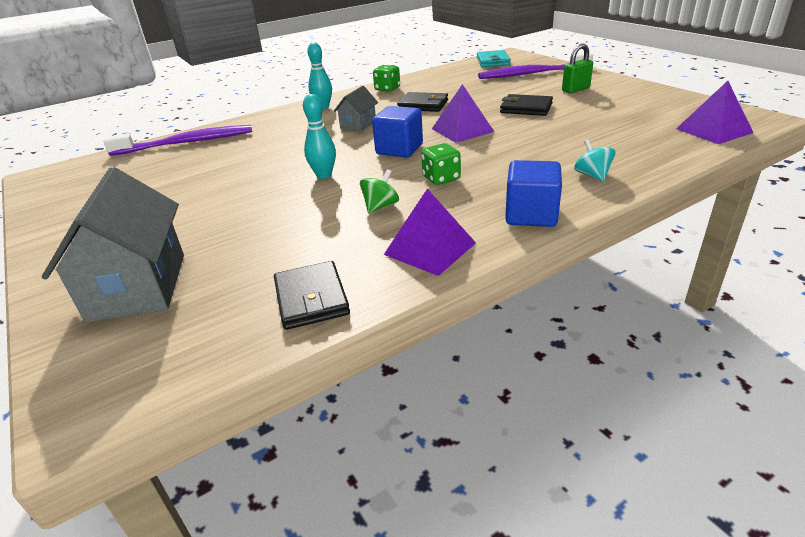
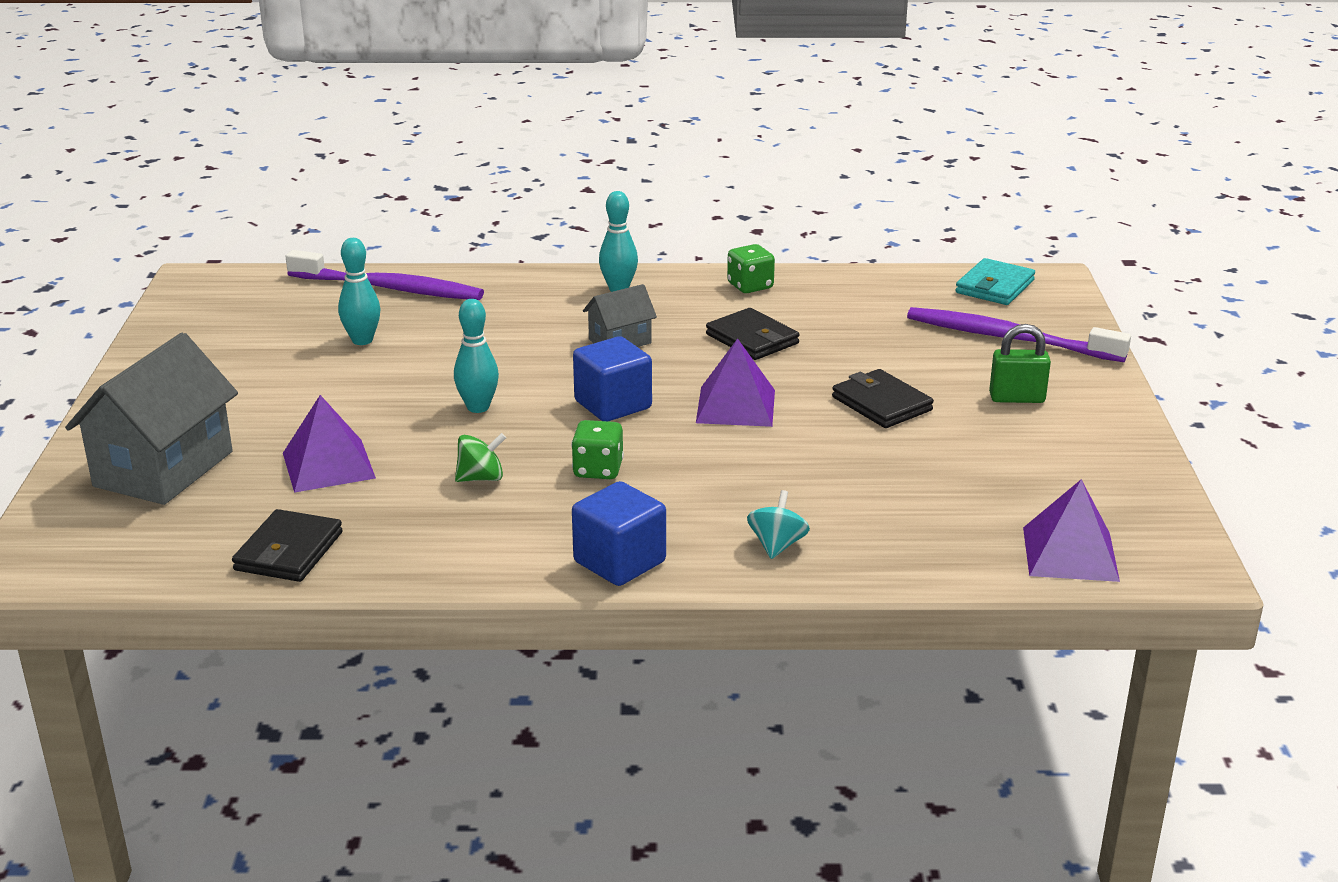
camera: 30 degrees right, 5 degrees down
(202, 169) = (362, 340): none -> turquoise bowling pin
(429, 248) = (459, 551): purple pyramid -> purple pyramid (328, 465)

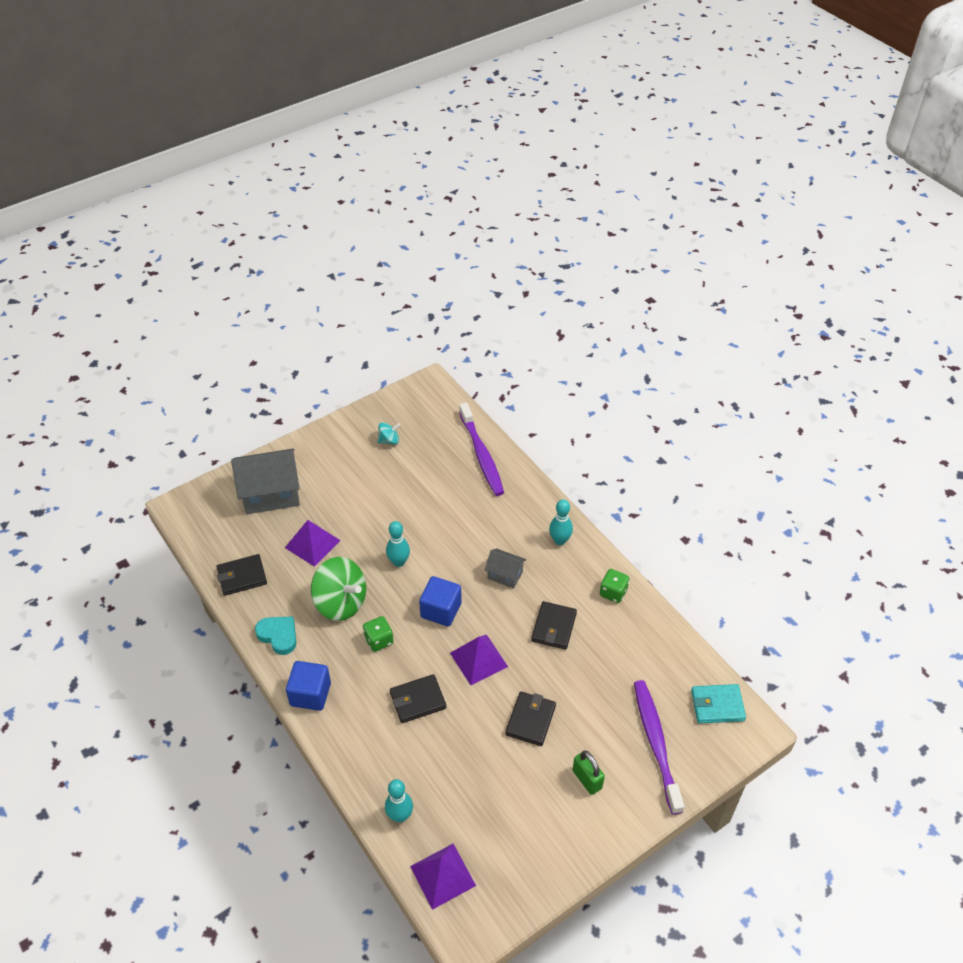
camera: 55 degrees right, 20 degrees up
(362, 340) = (424, 480): turquoise bowling pin -> turquoise bowling pin (400, 815)
(464, 555) = (278, 636): none -> turquoise heart
(481, 478) = (341, 602): green spinning top -> green spinning top, size x2.08
(747, 474) = (418, 700): none -> black wallet
(777, 545) = (364, 746): turquoise spinning top -> turquoise spinning top (389, 440)

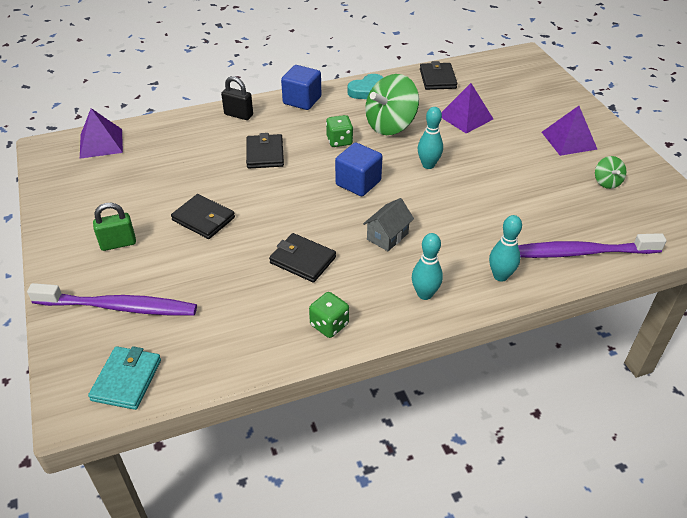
camera: 105 degrees right, 5 degrees down
(271, 494) = (533, 100): grey house -> none
(353, 749) = (238, 115): none -> black padlock
(389, 440) = (606, 182): turquoise spinning top -> green spinning top
(400, 815) = (165, 130): turquoise bowling pin -> turquoise bowling pin (500, 276)
(478, 659) = (289, 197): purple pyramid -> purple pyramid (569, 140)

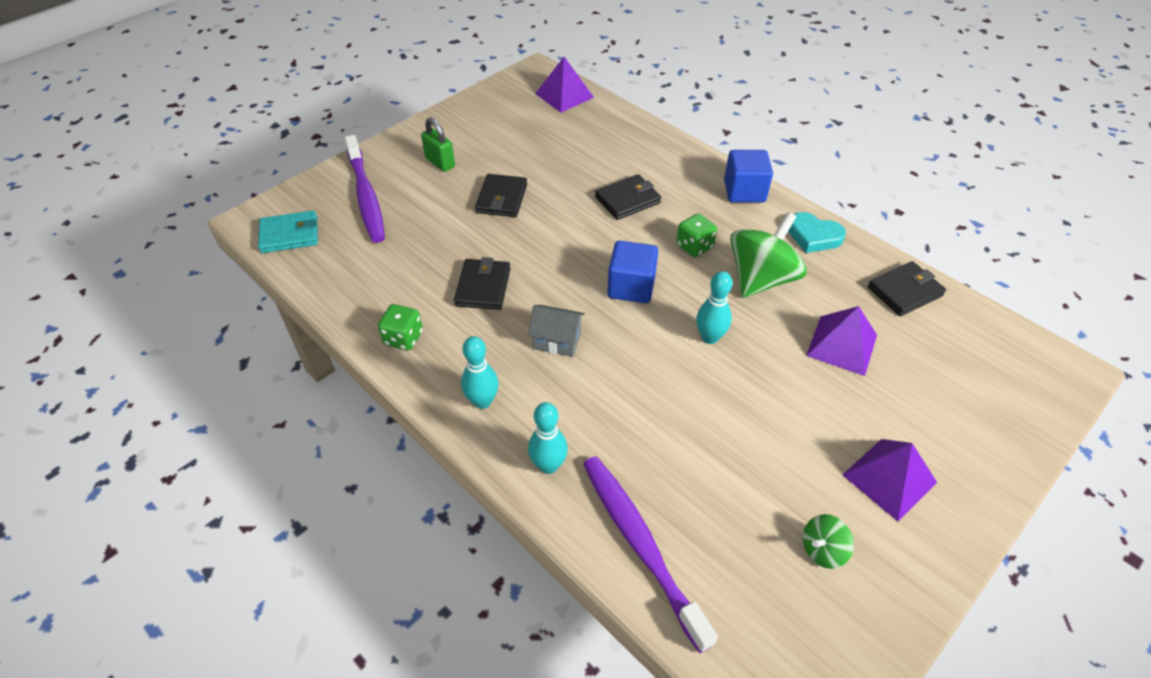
camera: 65 degrees right, 5 degrees up
(238, 115) = (677, 157): black padlock -> none
(390, 125) = (761, 279): green spinning top -> green spinning top turned 105 degrees clockwise

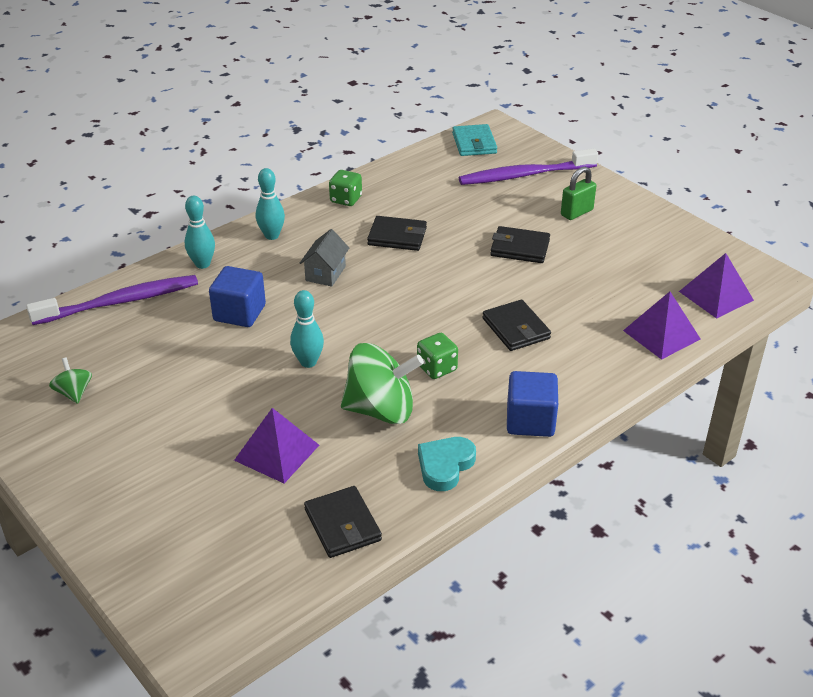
camera: 95 degrees right, 10 degrees down
(631, 287) = (383, 320): blue cube -> blue cube (239, 313)
(761, 279) = (381, 410): green spinning top -> green spinning top turned 45 degrees counterclockwise
(889, 478) = (118, 448): purple pyramid -> purple pyramid (661, 334)

